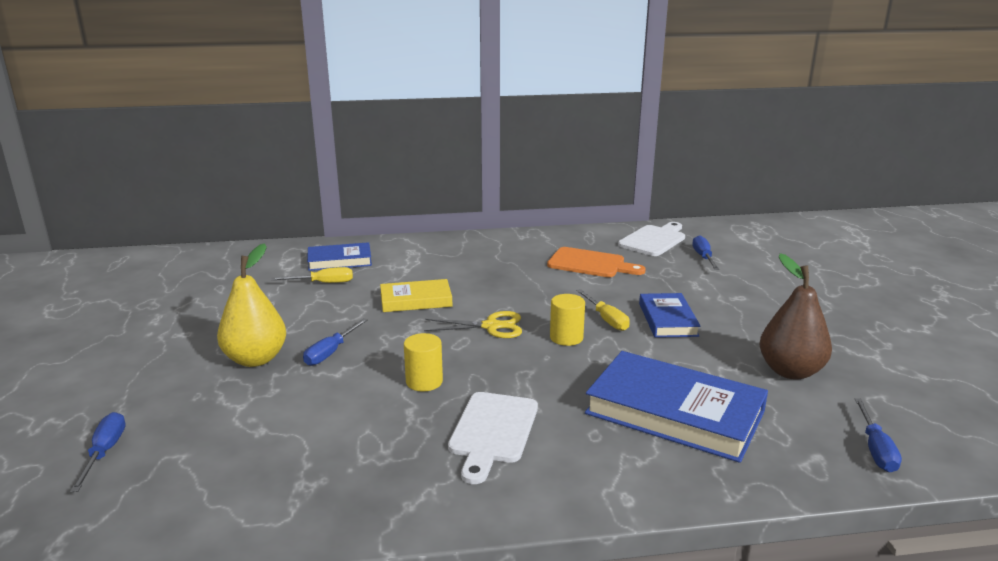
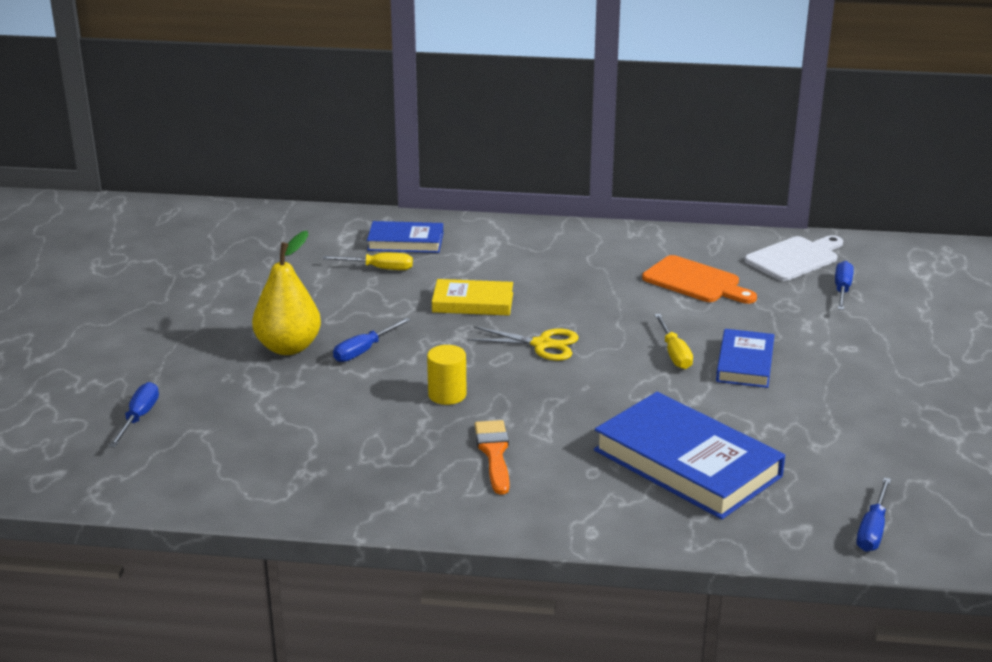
camera: 15 degrees right, 5 degrees up
(492, 431) = (494, 453): white cutting board -> orange brush
(566, 338) = (617, 368): yellow cylinder -> none
(790, 371) = (844, 440): brown pear -> none

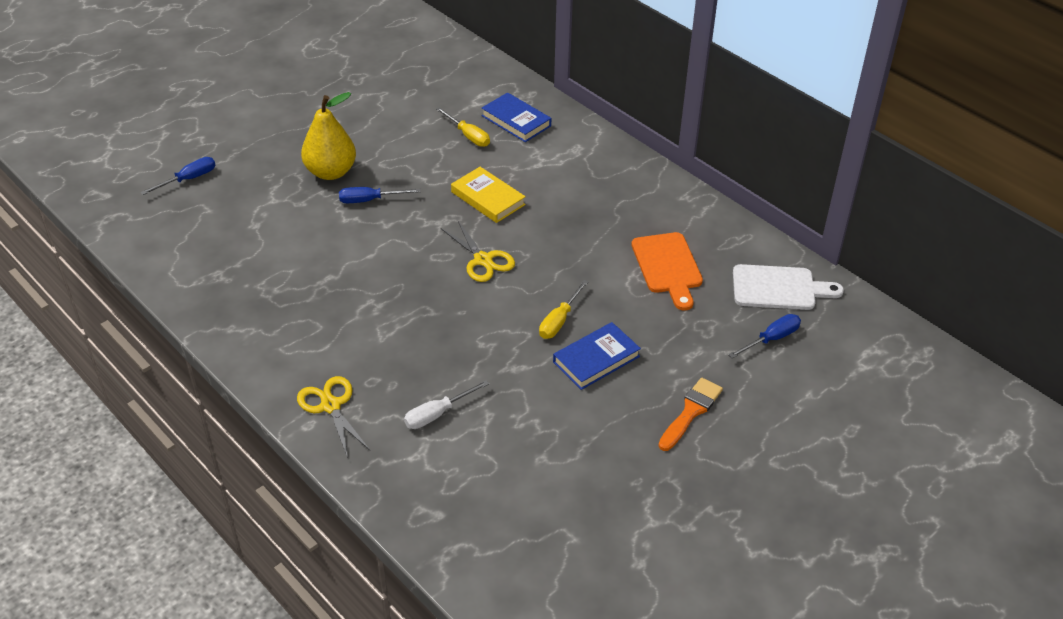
camera: 40 degrees right, 15 degrees up
(447, 395) = (370, 265): yellow cylinder -> none
(494, 453) = (335, 328): orange brush -> orange brush (691, 412)
(587, 508) = (330, 406): none -> yellow scissors
(687, 463) = (437, 414): blue book -> white screwdriver
(872, 530) = (477, 548): blue screwdriver -> none

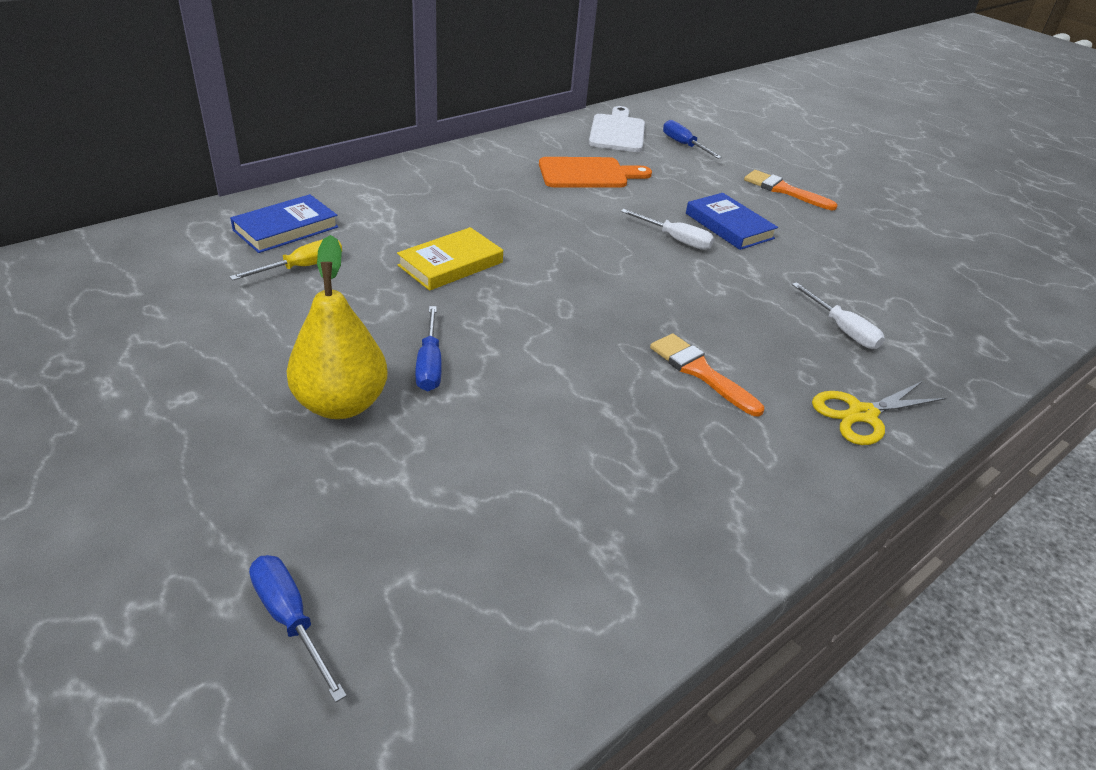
camera: 90 degrees left, 5 degrees down
(373, 323) = (700, 372): none -> orange brush
(483, 260) = (573, 278): yellow scissors -> none
(559, 321) = (675, 239): yellow screwdriver -> white screwdriver

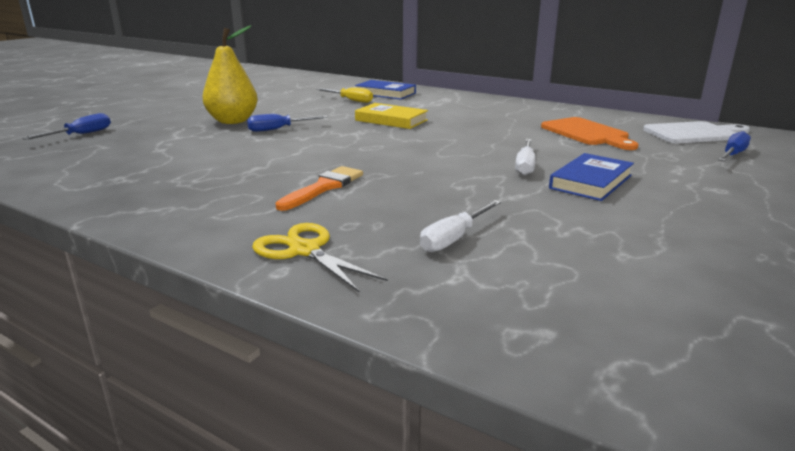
camera: 75 degrees right, 15 degrees down
(784, 190) = (734, 200): orange brush -> none

